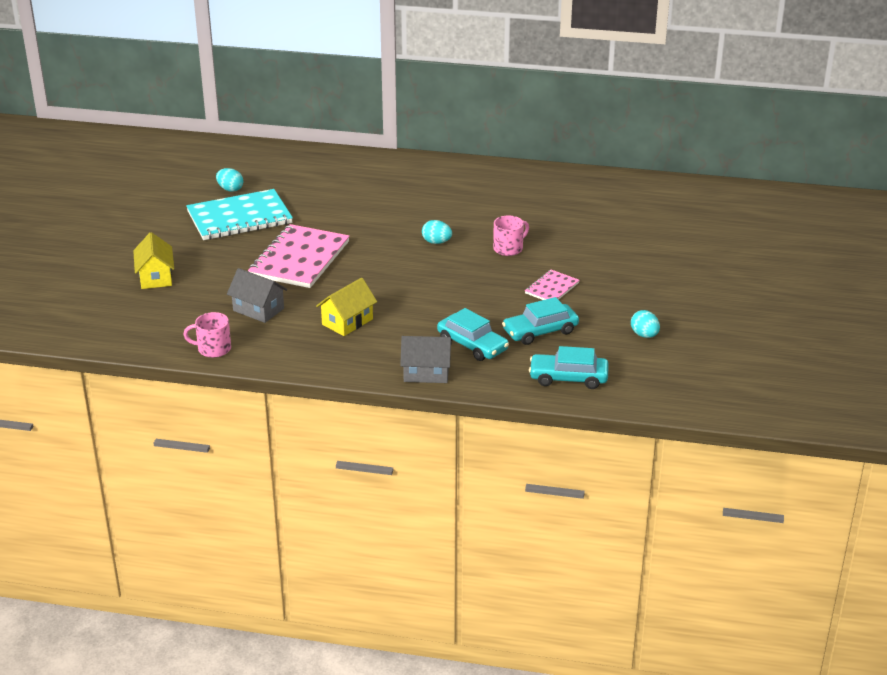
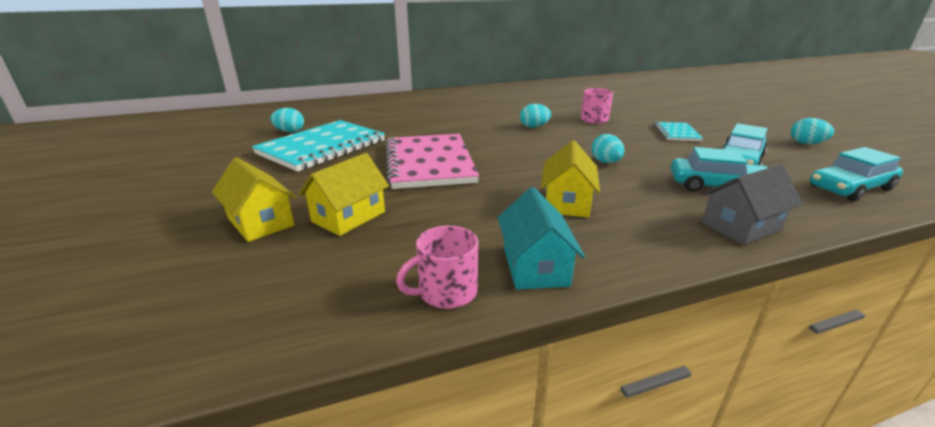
camera: 30 degrees left, 5 degrees down
(205, 289) = (349, 217): none -> yellow house
(258, 309) = (446, 220): grey house -> none
(271, 352) = (535, 266): none -> turquoise house
(430, 299) = (605, 162): none -> turquoise egg
(552, 288) = (676, 133): pink notebook -> turquoise notebook

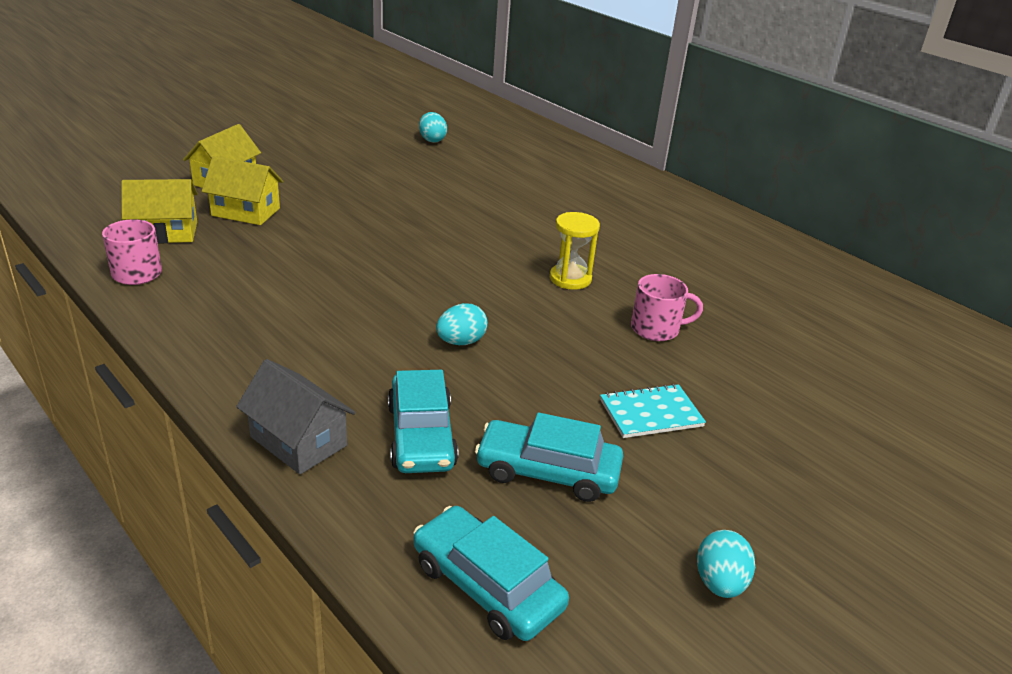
camera: 65 degrees right, 5 degrees up
(322, 147) = (397, 165): turquoise notebook -> none
(429, 163) = (387, 227): pink notebook -> none
(534, 127) = (570, 279): turquoise egg -> yellow hourglass
(535, 266) = (180, 308): turquoise house -> none
(566, 202) = (320, 318): yellow house -> yellow house (165, 232)

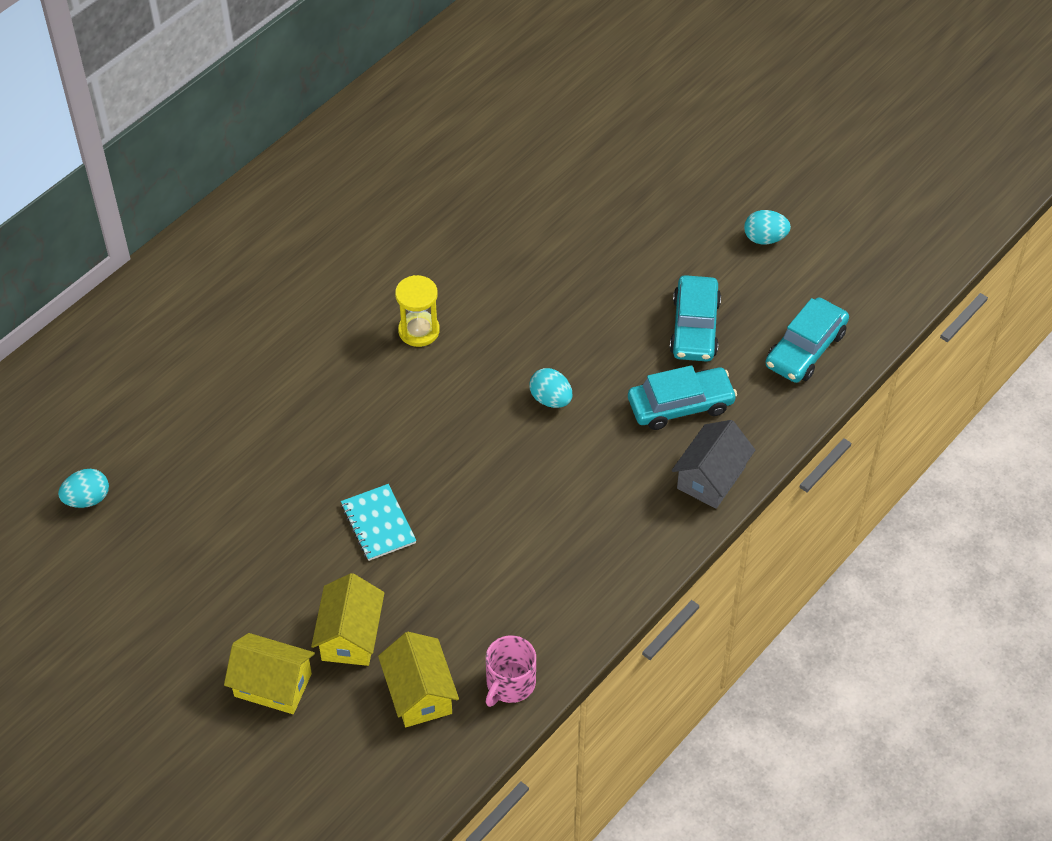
camera: 95 degrees left, 20 degrees up
(651, 413) = (610, 270): turquoise notebook -> turquoise notebook (378, 524)
(656, 329) = (489, 266): pink mug -> none

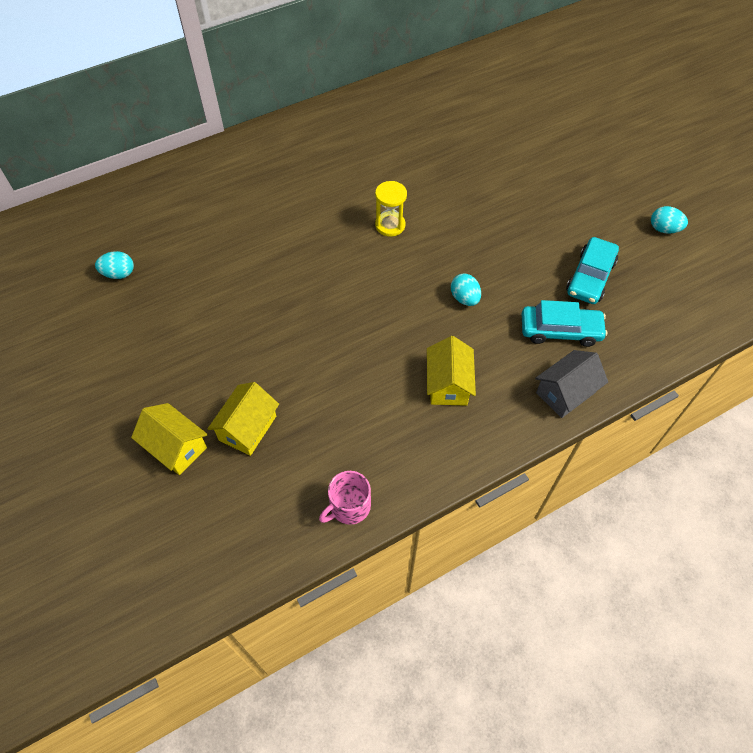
camera: 20 degrees right, 5 degrees up
(378, 524) = (304, 351): turquoise notebook -> none
(419, 693) = (278, 491): yellow house -> yellow house (448, 384)
(805, 349) = (671, 316): turquoise car -> none

